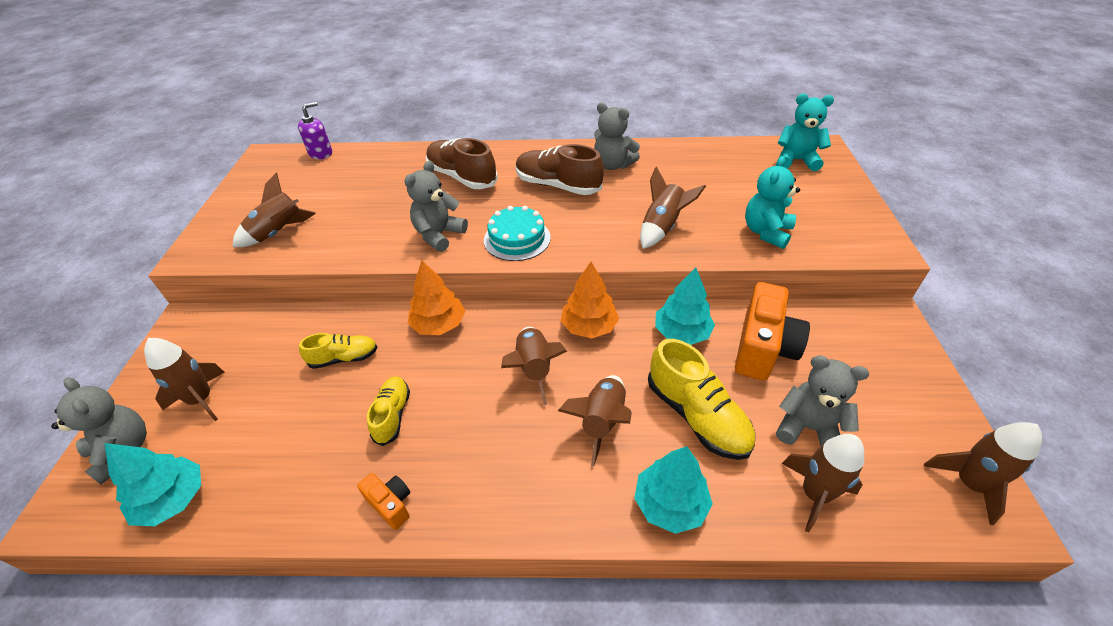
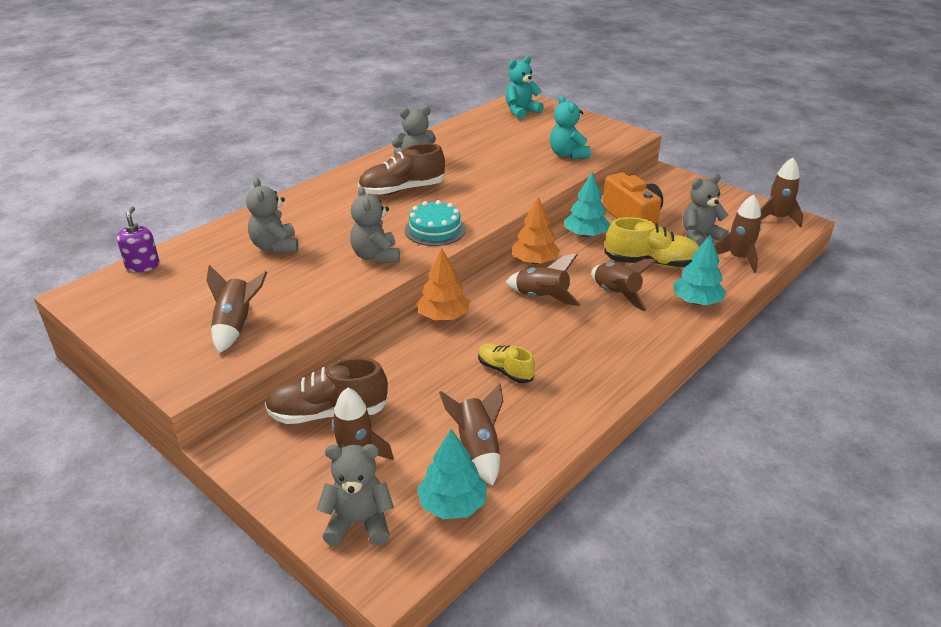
camera: 50 degrees left, 10 degrees down
(344, 358) = (415, 372): yellow shoe -> none
(391, 504) = (581, 399): orange camera -> none
(400, 184) = (275, 247): none -> grey teddy bear
(462, 177) = (318, 218): brown shoe -> brown shoe (328, 413)
(662, 227) = (510, 179): brown rocket -> brown rocket (477, 449)

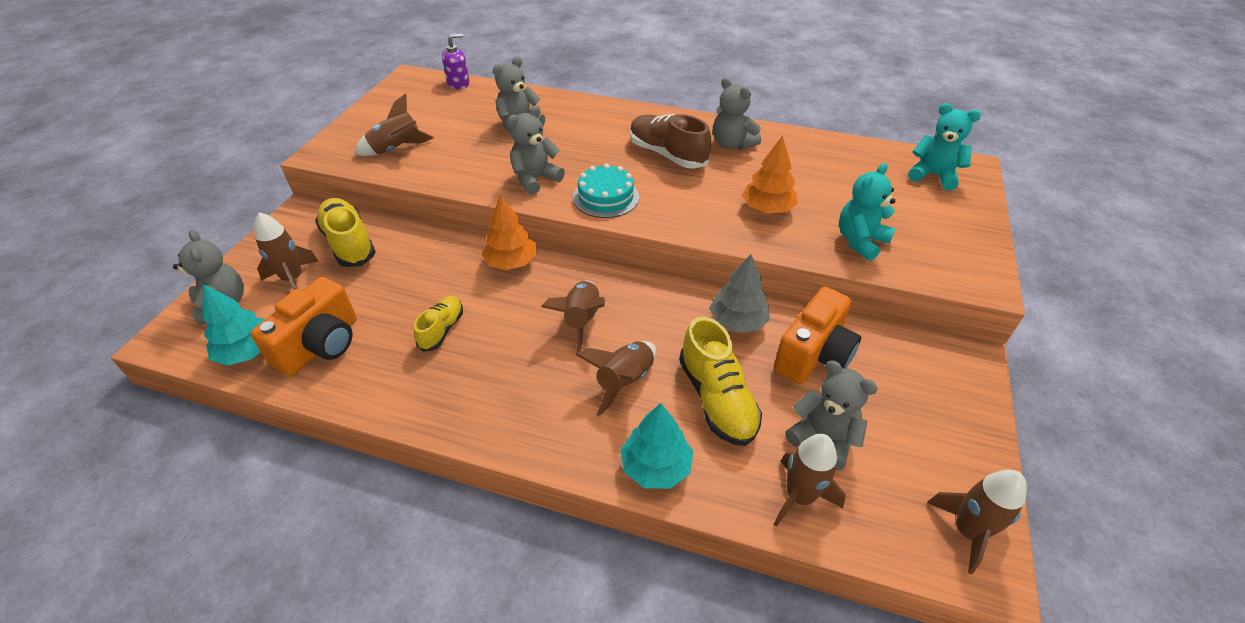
camera: 65 degrees right, 10 degrees up
(328, 413) = (349, 243): brown shoe -> yellow shoe
(477, 449) = (321, 345): brown rocket -> orange camera
(534, 261) = (649, 295): orange tree -> orange tree (767, 208)
(586, 234) = (737, 321): turquoise tree -> grey tree

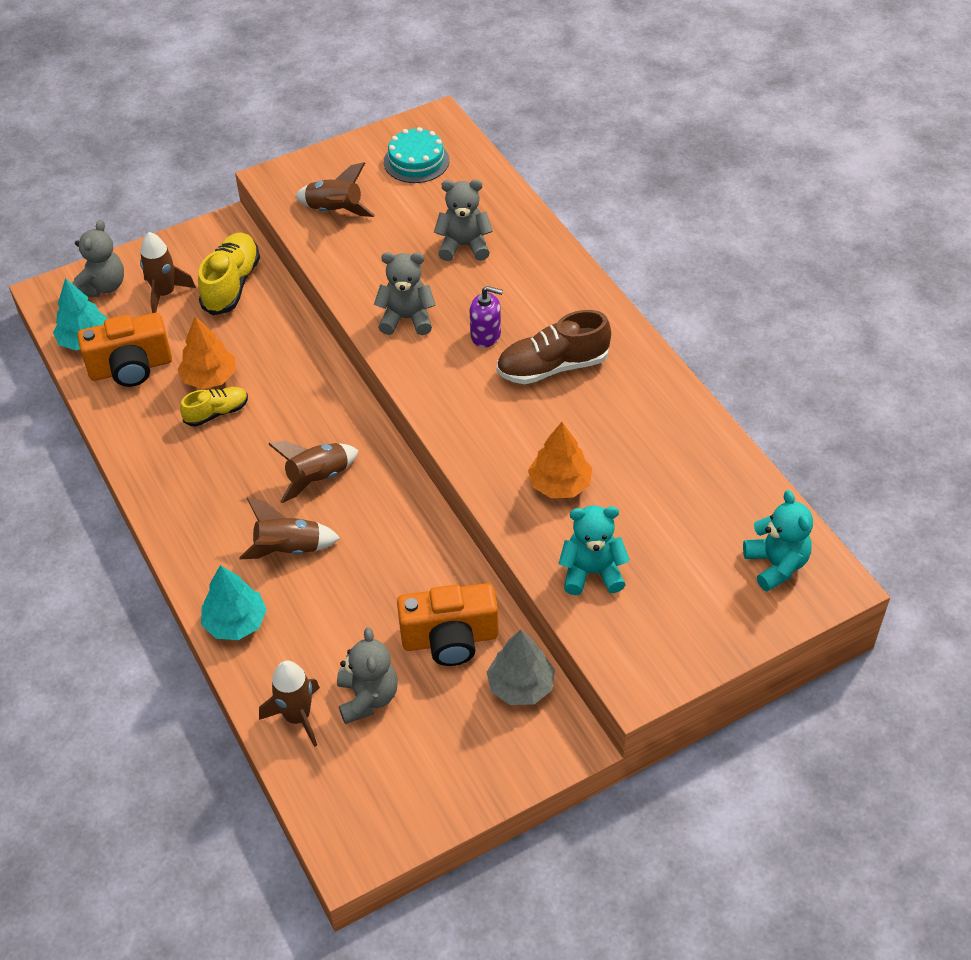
camera: 45 degrees right, 5 degrees up
(459, 84) = (471, 155): purple soap dispenser -> purple soap dispenser (486, 335)
(511, 262) = (327, 387): orange tree -> orange tree (209, 377)
(606, 197) = (440, 377): turquoise cake -> turquoise cake (416, 161)
(667, 154) = (552, 367): brown shoe -> brown shoe turned 105 degrees counterclockwise
(717, 399) = (334, 612): yellow shoe -> none
(732, 144) = (630, 395): grey teddy bear -> none
(737, 321) = (431, 568): grey tree -> grey tree (520, 686)
(967, 531) = (372, 829): brown rocket -> none

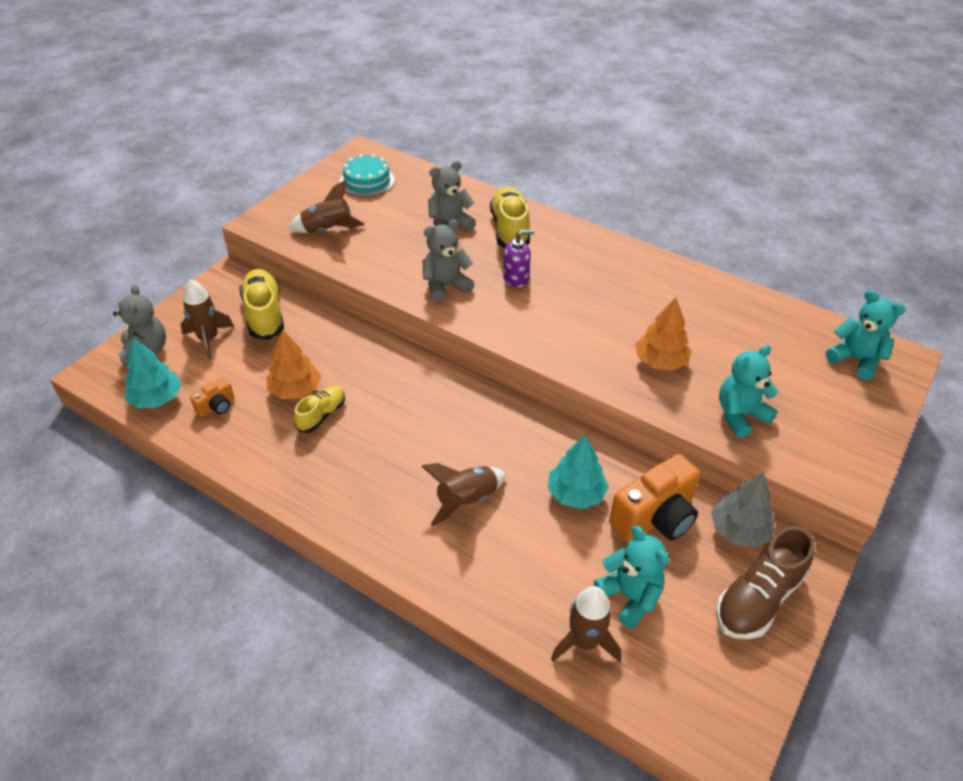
camera: 30 degrees left, 5 degrees down
(131, 368) = (216, 406): orange camera -> orange camera, size x0.49
(235, 622) = (466, 583): turquoise tree -> turquoise tree (575, 493)
(318, 478) = (448, 434): brown rocket -> none
(367, 697) = (629, 596): grey teddy bear -> turquoise teddy bear
(524, 274) = (510, 230): none -> yellow shoe
(552, 367) = (583, 283): brown shoe -> brown shoe (758, 598)

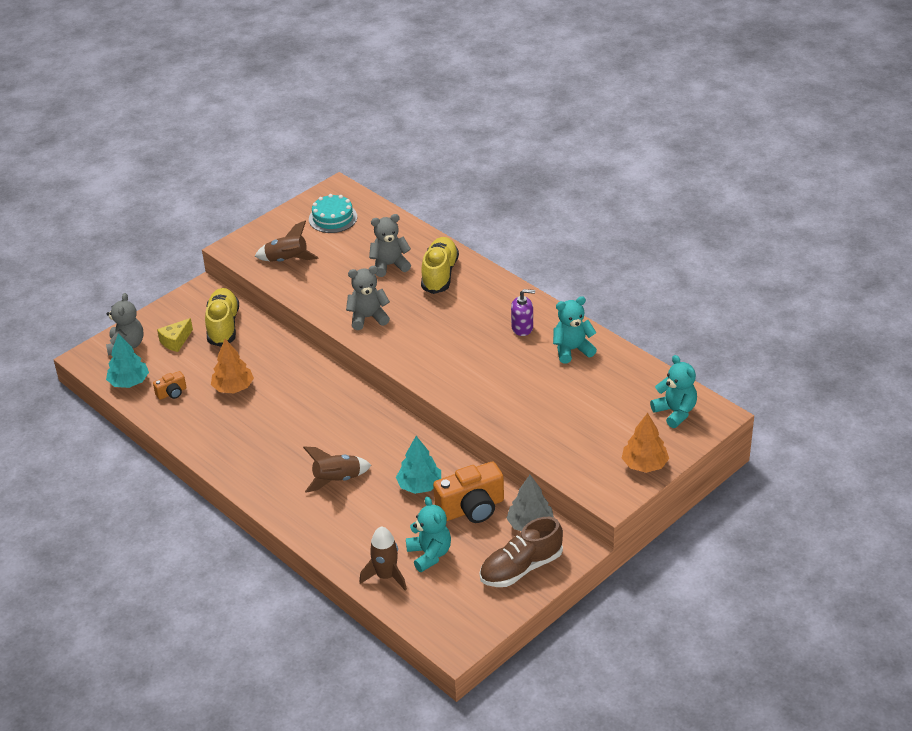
camera: 15 degrees right, 5 degrees down
(208, 339) = (176, 341): brown rocket -> yellow cheese
(321, 415) = (248, 408): yellow shoe -> none
(516, 278) = (428, 317): purple soap dispenser -> purple soap dispenser (522, 328)
(660, 361) = (515, 396): orange tree -> orange tree (644, 464)
(740, 415) = (557, 442): turquoise teddy bear -> turquoise teddy bear (572, 350)

